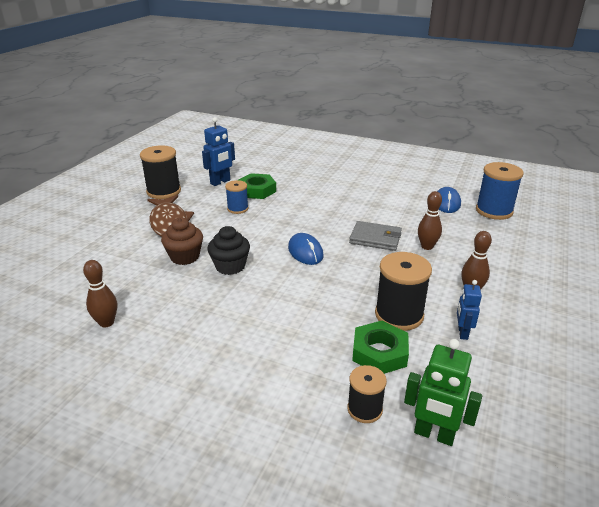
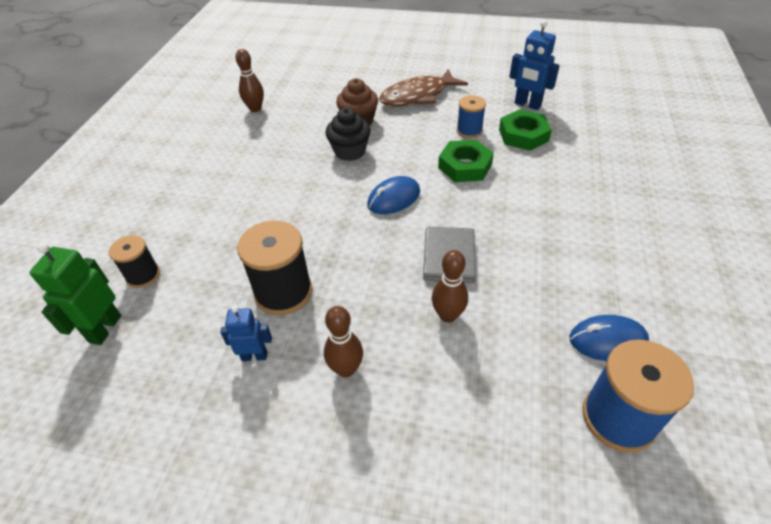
camera: 80 degrees right, 15 degrees up
(164, 191) = (480, 76): black spool -> none
(379, 352) = (219, 280): green nut -> green nut (465, 166)

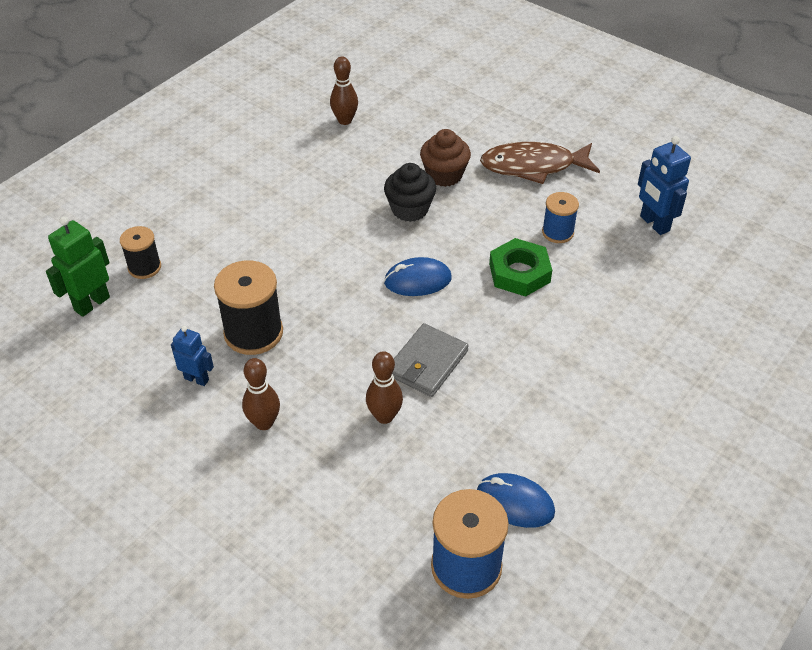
camera: 25 degrees right, 0 degrees up
(523, 135) = (616, 260): green nut -> none

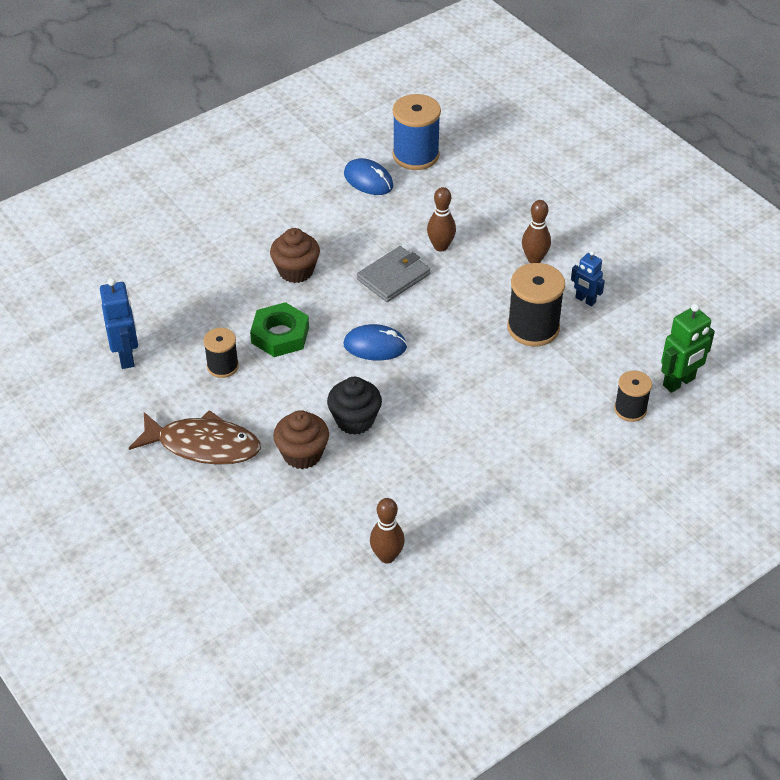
camera: 165 degrees left, 0 degrees up
(541, 347) = (296, 271): none -> brown cupcake
(557, 232) = (222, 366): blue spool -> black spool

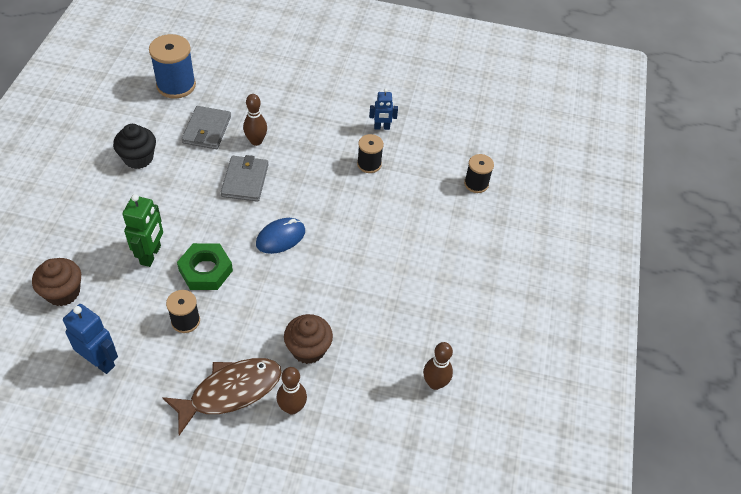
camera: 45 degrees left, 5 degrees up
(296, 271) = (170, 215): brown cupcake -> brown cupcake (63, 292)
(355, 420) = (319, 300): black cupcake -> black cupcake (138, 158)
(368, 180) = (159, 120): blue mouse -> none
(404, 212) = (207, 130): none -> grey wallet
(533, 328) = (369, 164): black spool -> black spool, size x0.59
(534, 259) = (325, 117): brown bowling pin -> brown bowling pin (292, 407)
(679, 382) = (485, 150): green robot -> green robot (151, 255)

